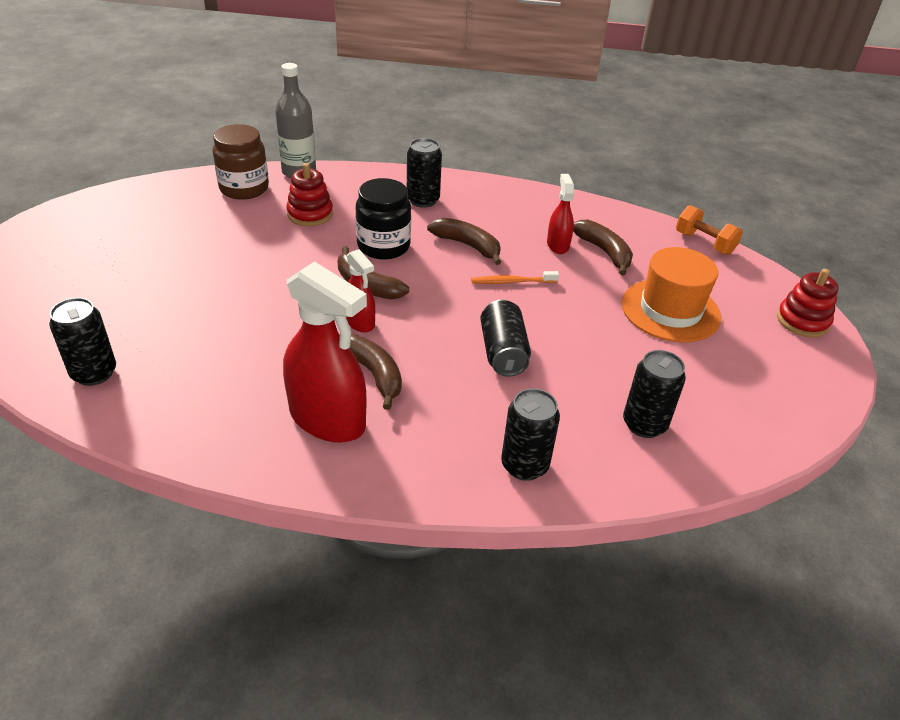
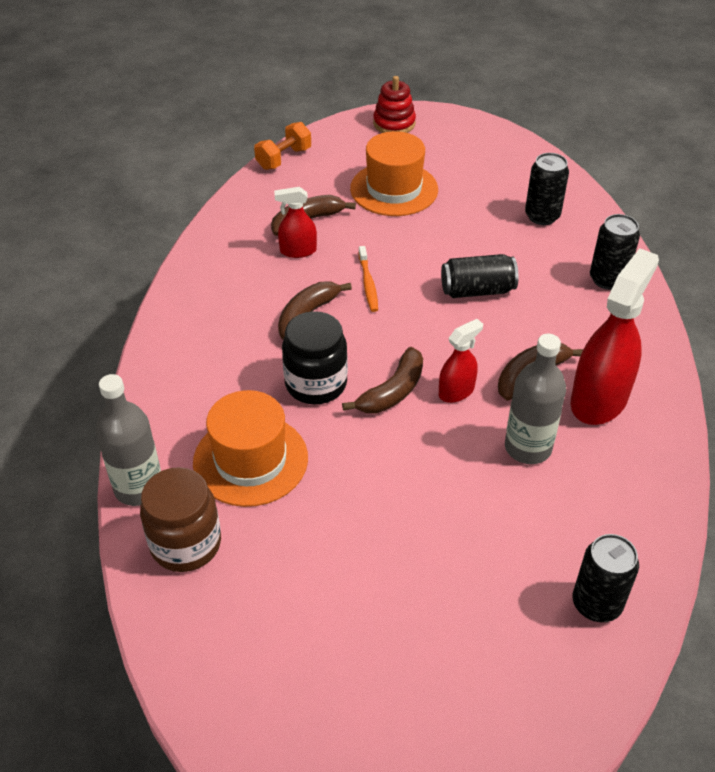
camera: 90 degrees left, 5 degrees up
(278, 358) = (528, 448): none -> grey bottle
(310, 214) = (250, 460): red stacking toy -> orange hat
(423, 200) = (212, 356): black can -> none

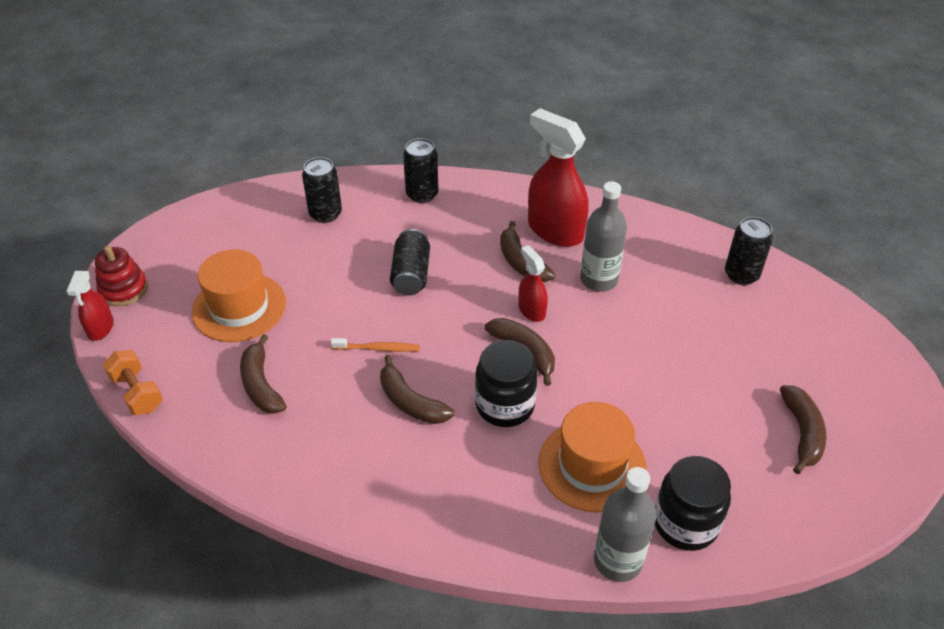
camera: 80 degrees left, 0 degrees up
(186, 544) = (685, 523): brown jar -> black jar
(298, 251) = (308, 398): red spray bottle -> red spray bottle (100, 328)
(328, 667) = (802, 433): none -> brown banana

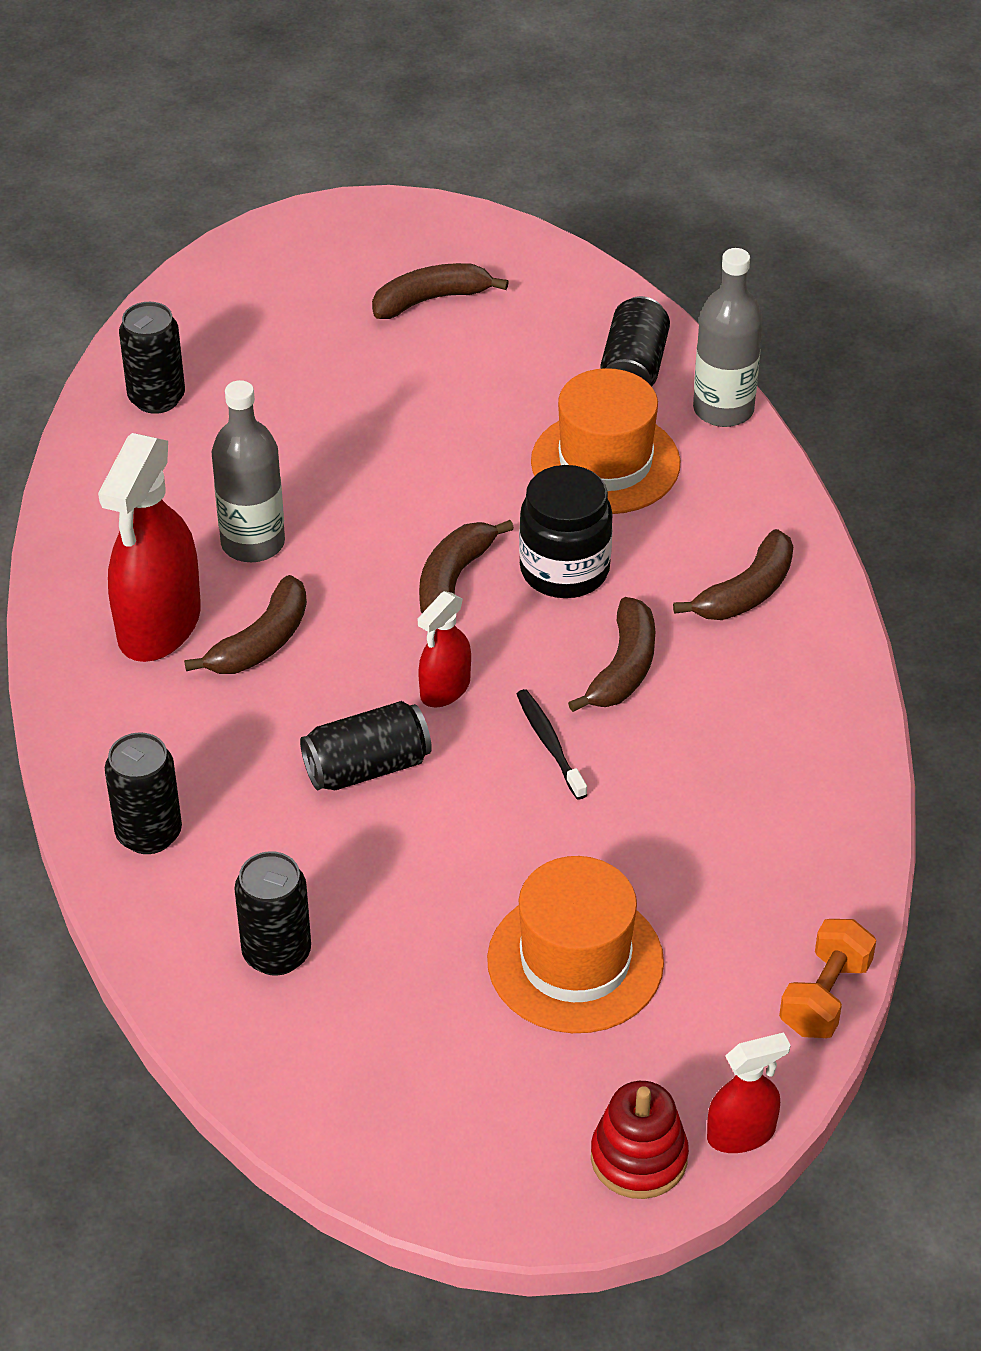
camera: 115 degrees left, 0 degrees up
(261, 384) = (707, 850): brown banana -> brown banana (746, 592)
(378, 348) = (549, 743): orange toothbrush -> black toothbrush
(531, 310) = (364, 598): red spray bottle -> red spray bottle (445, 689)
(685, 523) = (633, 368): black jar -> black can

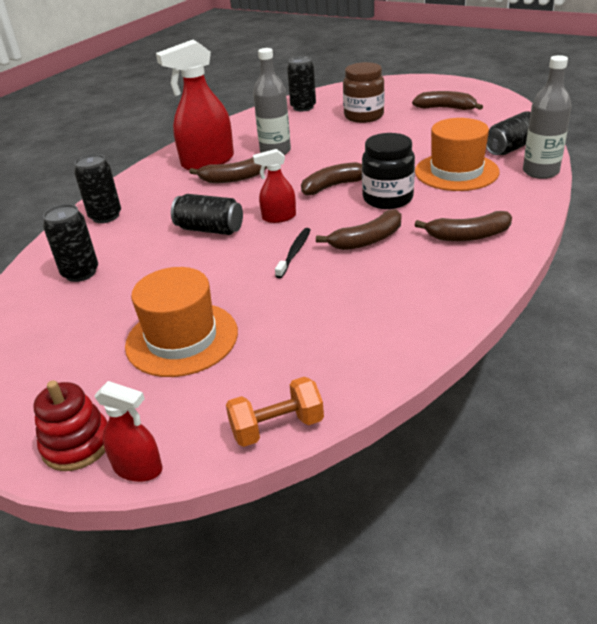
camera: 45 degrees right, 10 degrees down
(305, 379) = (364, 116): none -> brown jar

